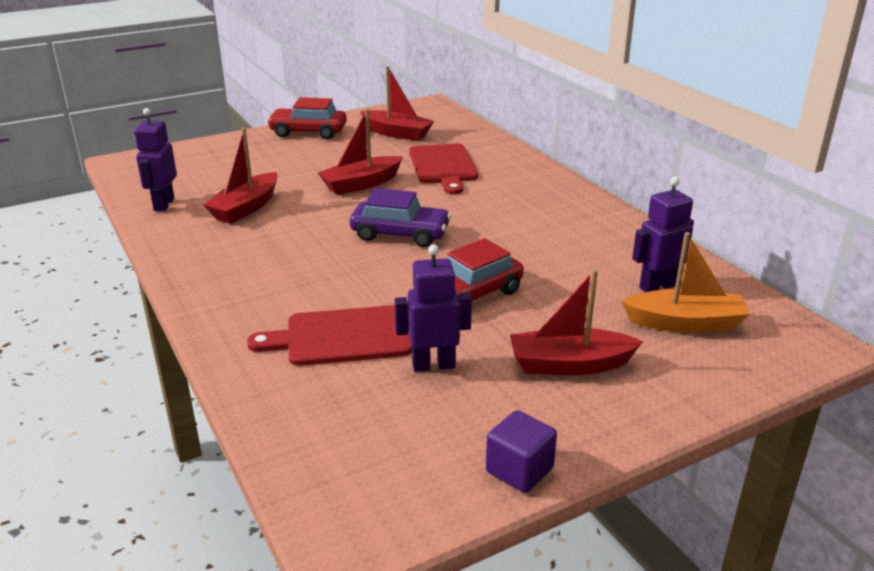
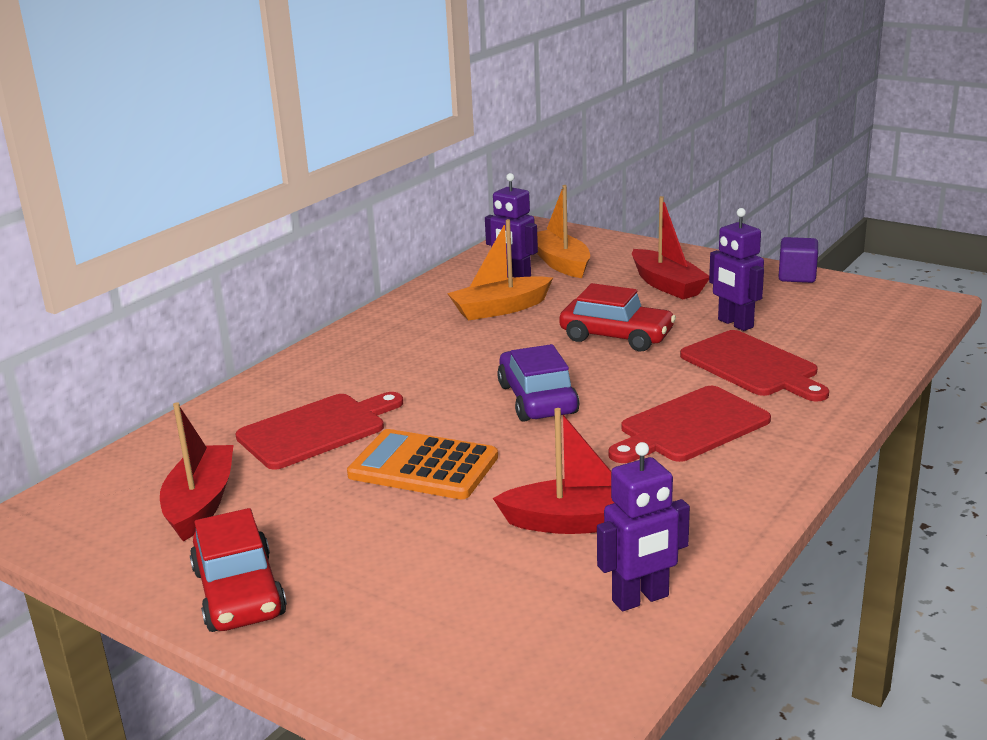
camera: 115 degrees left, 5 degrees down
(290, 273) = (690, 427): none -> red cutting board
(361, 184) = (423, 466): red boat -> orange calculator
(583, 261) = (500, 309): none -> orange boat

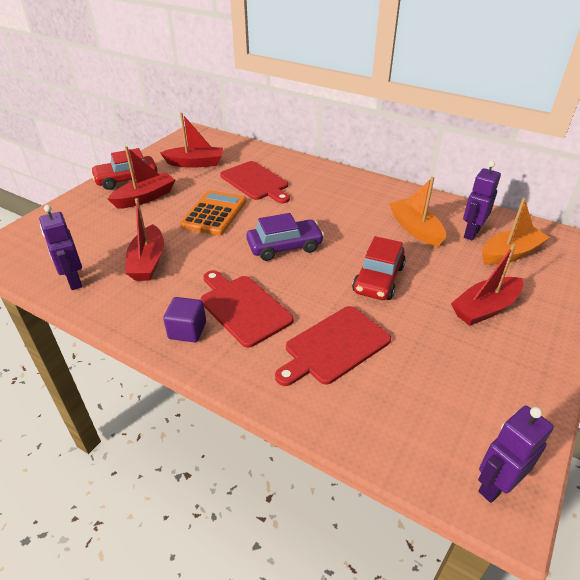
camera: 85 degrees right, 15 degrees up
(338, 554) = (145, 198): none -> red boat
(735, 324) = (413, 343): purple robot -> purple robot (495, 485)
(797, 276) = (539, 398): purple cube -> purple cube (187, 330)

